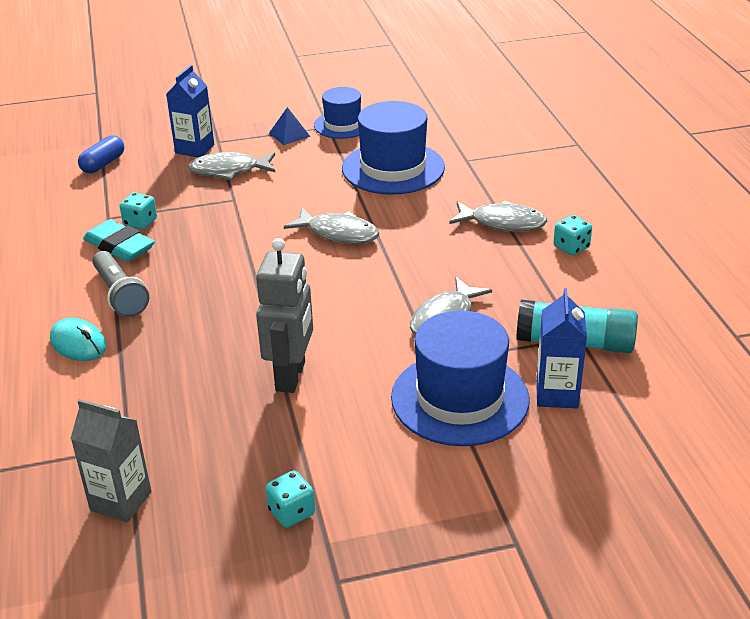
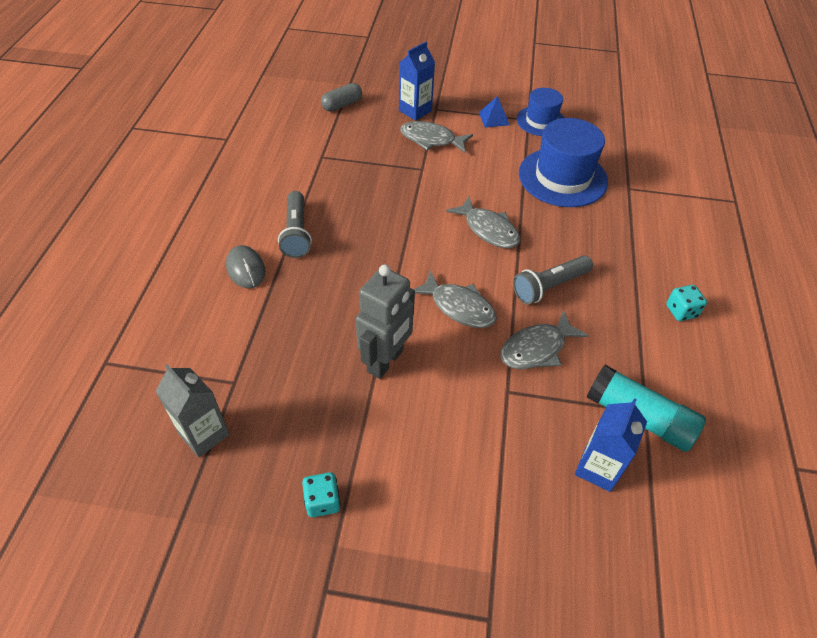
camera: 20 degrees right, 15 degrees up
(78, 343) = (245, 269): turquoise mouse -> grey mouse
(103, 164) = (342, 105): blue capsule -> grey capsule
(119, 246) = (317, 186): turquoise eraser -> none
(140, 222) = (343, 169): turquoise dice -> none
(430, 264) = (549, 287): none -> grey flashlight
(460, 398) = (511, 439): blue hat -> none
(503, 223) = (631, 264): grey fish -> grey fish (459, 307)

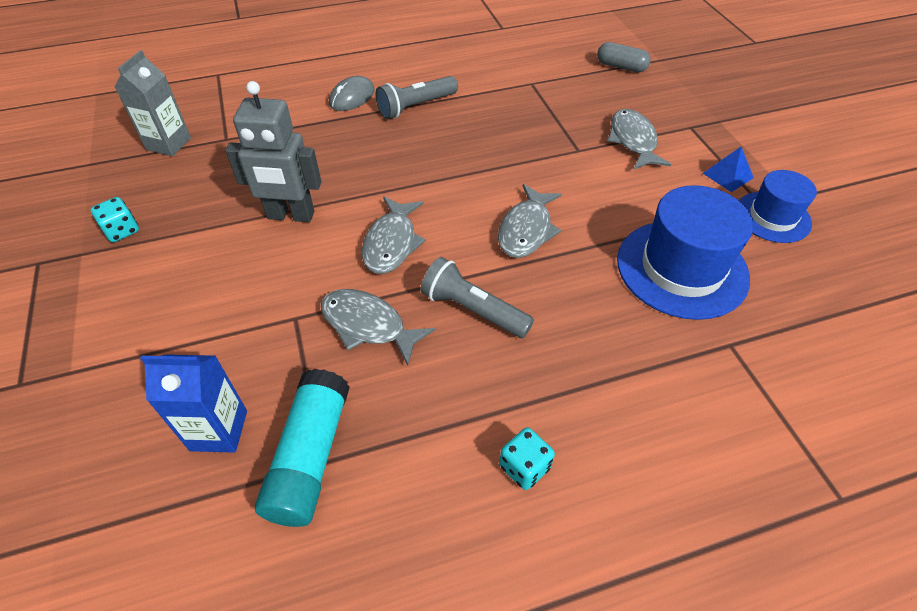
camera: 65 degrees right, 0 degrees up
(415, 111) = (669, 114): blue carton -> none

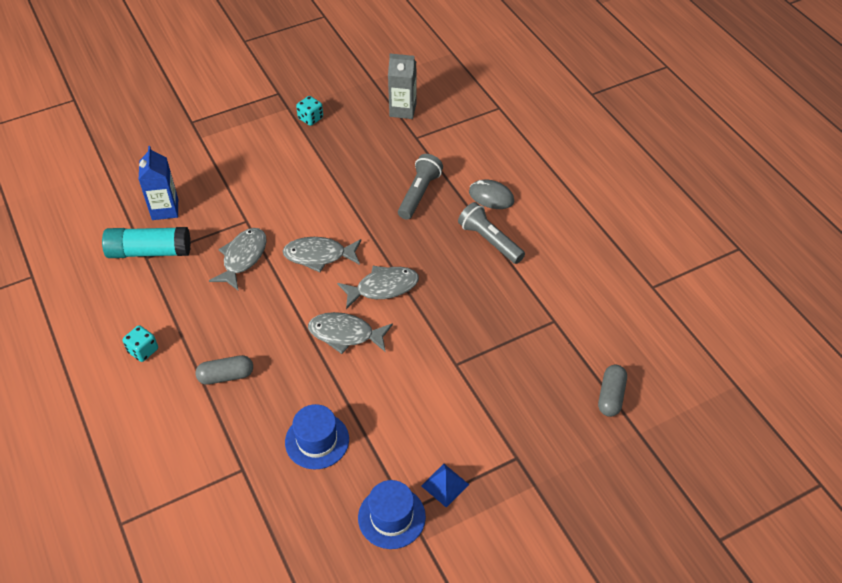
camera: 80 degrees right, 0 degrees up
(290, 216) = (338, 195): grey robot -> none
(473, 310) = (261, 311): grey flashlight -> grey flashlight (419, 194)
(581, 356) = (226, 376): none -> grey capsule
(633, 141) = (480, 407): grey fish -> grey fish (383, 287)
(682, 268) = (317, 440): blue hat -> blue hat, size x0.61

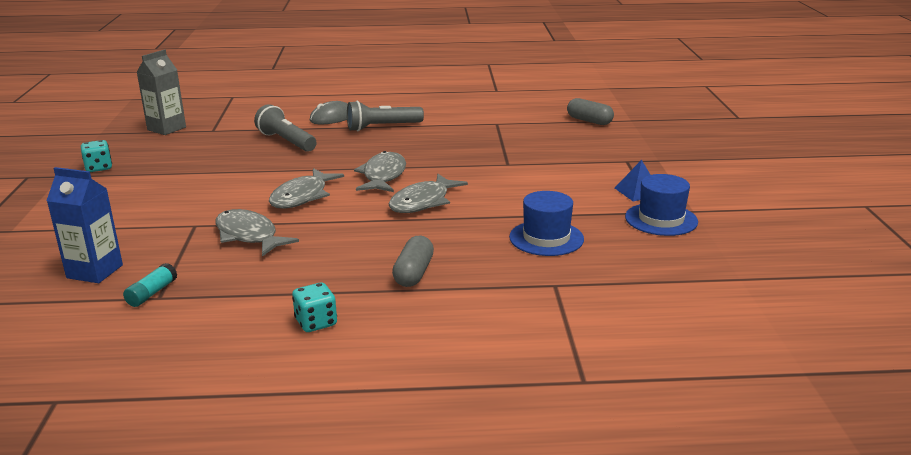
camera: 65 degrees left, 25 degrees down
(149, 252) = (152, 293): turquoise glue stick -> turquoise glue stick, size x0.47

